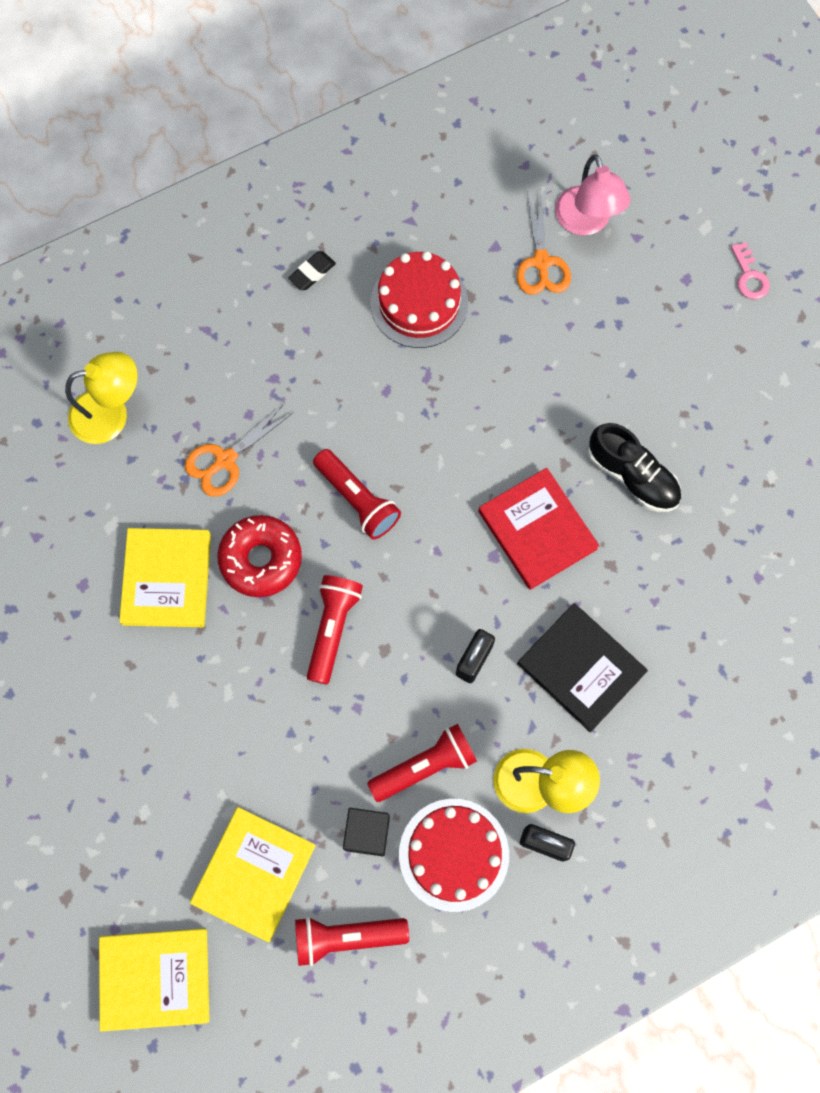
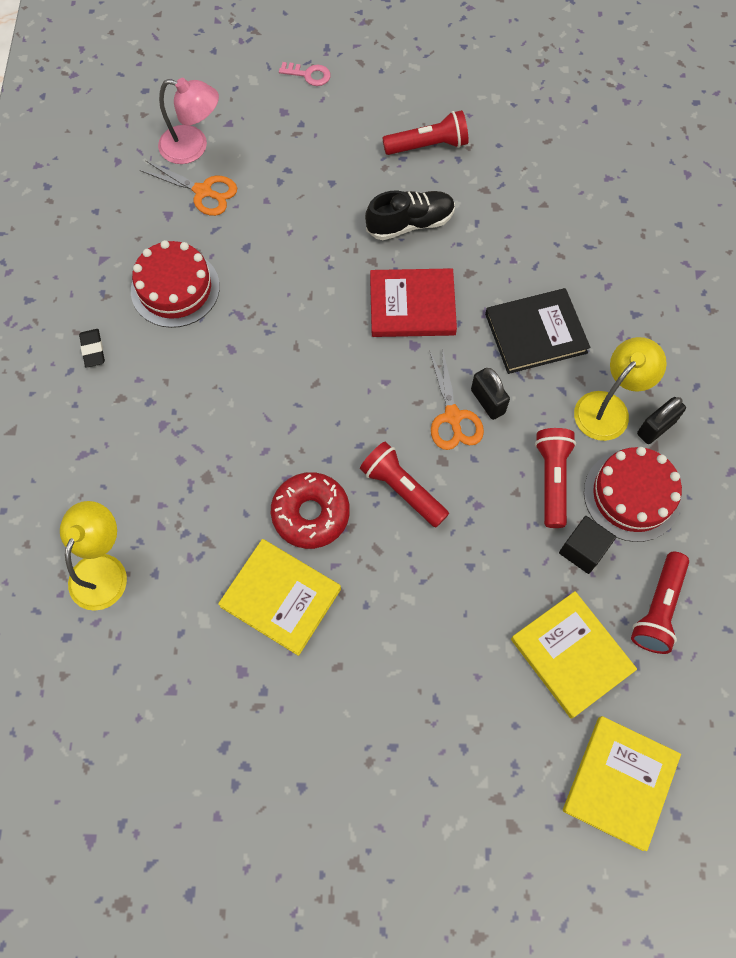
camera: 60 degrees left, 5 degrees down
(225, 460) = (207, 498): orange scissors -> orange scissors (453, 417)
(357, 500) = (307, 416): red flashlight -> red flashlight (428, 146)

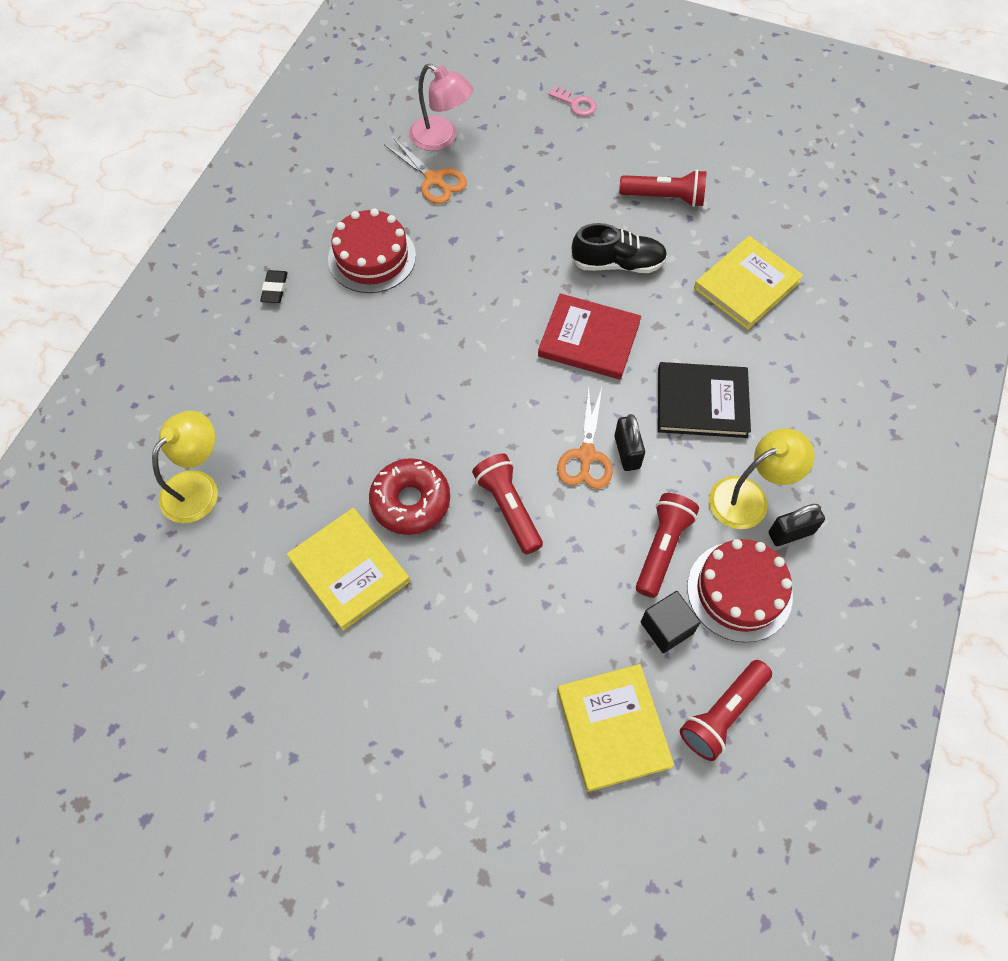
camera: 20 degrees right, 5 degrees down
(619, 782) = (612, 876): yellow book -> yellow book (746, 285)

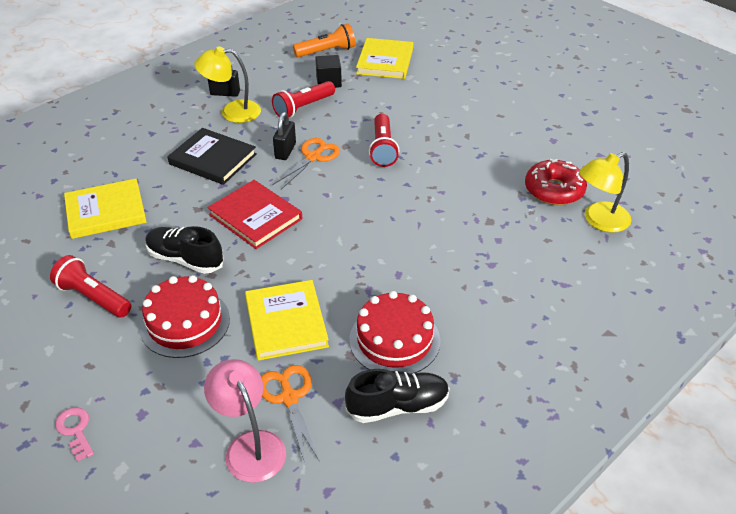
camera: 155 degrees left, 20 degrees down
(274, 289) = (500, 343): black eraser -> none
(343, 203) = (397, 406): none -> black shoe
(349, 570) = (502, 151): yellow book -> yellow book (286, 322)
(410, 501) = (446, 170): red donut -> red donut (554, 190)
(722, 713) = (327, 52): red flashlight -> orange flashlight
(739, 591) = (277, 82): red cake -> red cake (185, 323)

